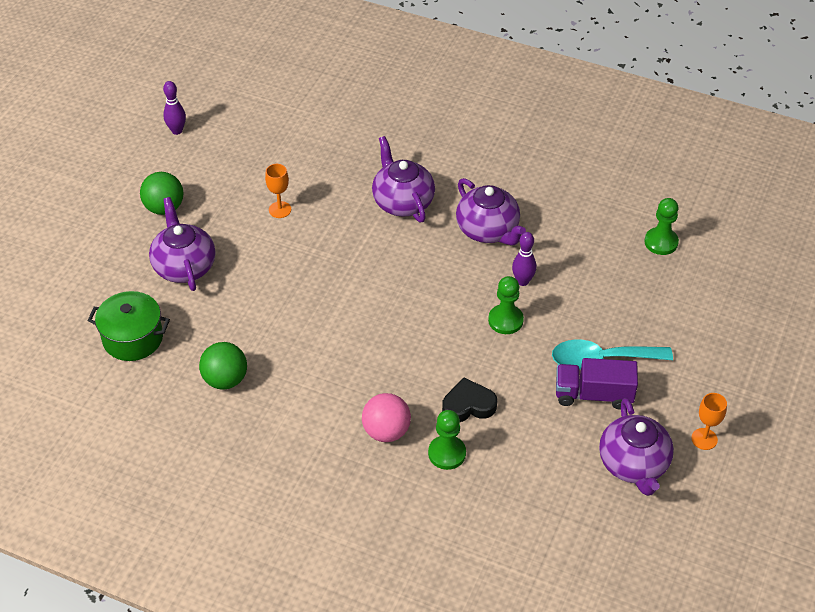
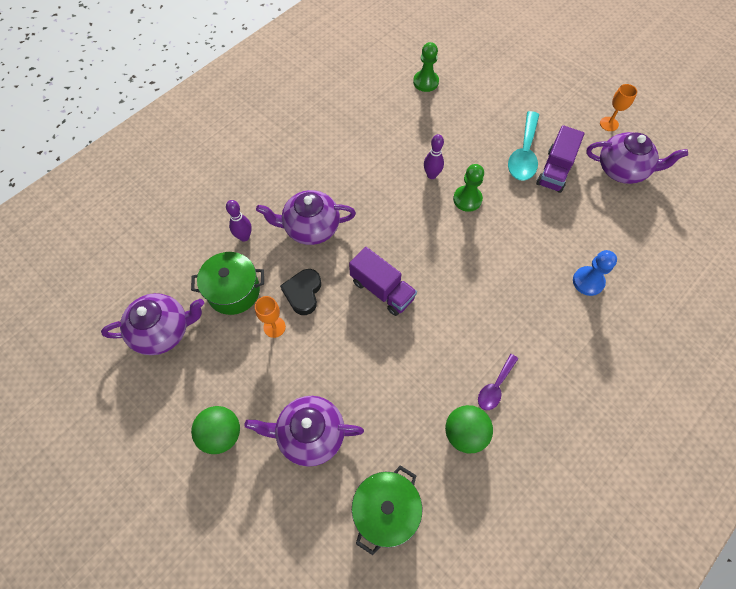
camera: 70 degrees left, 15 degrees up
(177, 131) = (117, 393): purple bowling pin -> purple bowling pin (244, 237)
(283, 393) = (495, 387): none -> purple spoon
(305, 169) = (233, 291): none -> green pot
(355, 277) = (382, 290): none -> purple truck
(386, 431) = (556, 317): pink ball -> none
(447, 453) = (588, 281): green pawn -> blue pawn
(468, 405) = (544, 251): black heart -> black heart (303, 293)
(488, 230) = (369, 179): purple teapot -> purple teapot (163, 331)

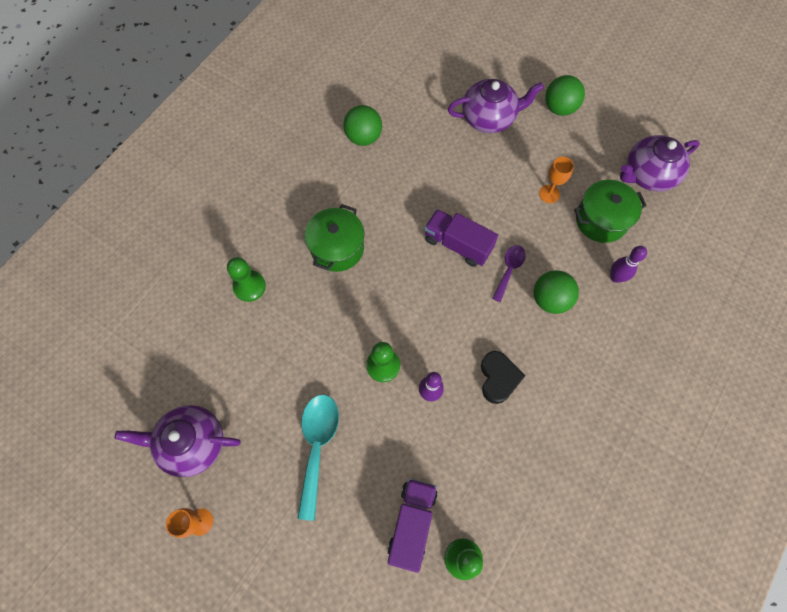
camera: 170 degrees right, 5 degrees up
(303, 293) = (533, 229): black heart -> black heart (498, 378)
(310, 228) = (550, 299): purple teapot -> green ball
(385, 510) = (418, 80): green pot -> green pot (337, 248)
(495, 387) = (340, 175): purple spoon -> purple spoon (509, 270)
(555, 170) = (278, 427): purple truck -> purple truck (412, 523)
(588, 281) = (249, 286): blue pawn -> green pawn

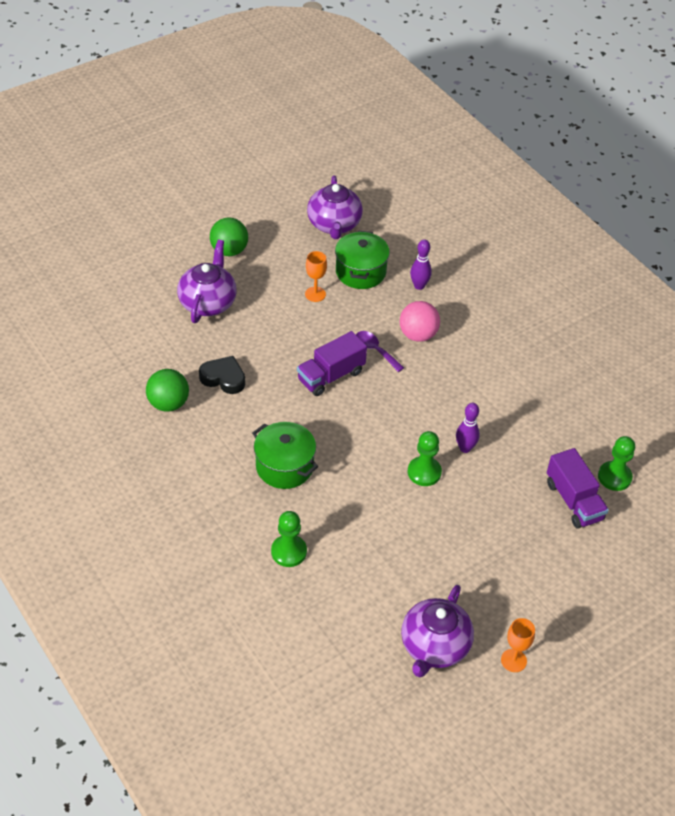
camera: 70 degrees left, 20 degrees down
(317, 446) = (479, 546): turquoise spoon -> none
(412, 523) = (573, 501): purple truck -> purple truck turned 150 degrees counterclockwise
(498, 378) = (473, 396): black heart -> black heart (223, 378)
(550, 299) = (418, 335): green ball -> pink ball

